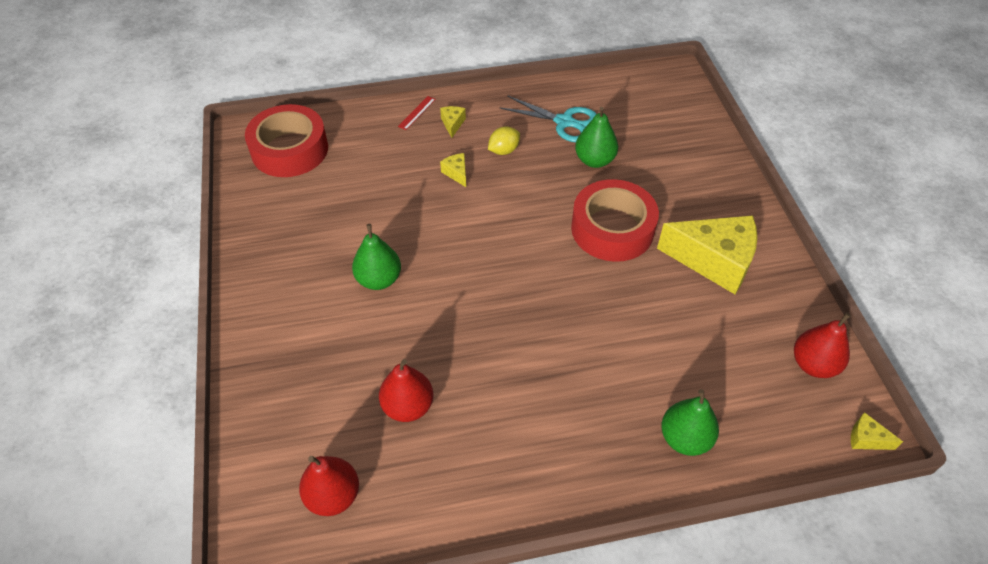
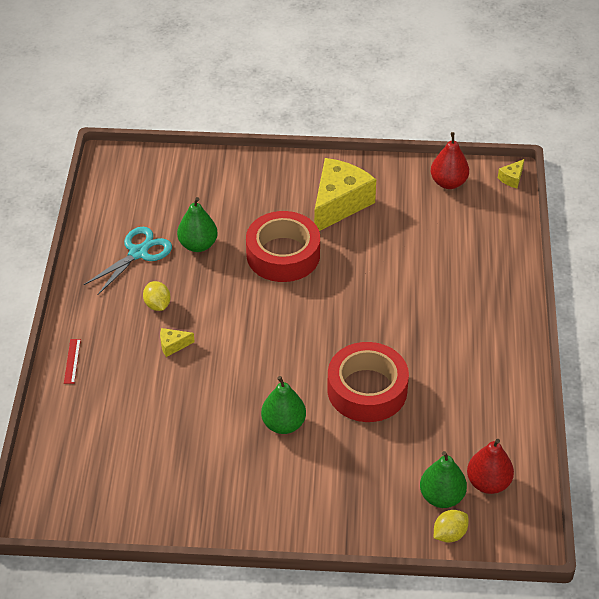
camera: 75 degrees left, 5 degrees down
(253, 465) = (449, 534): none -> yellow lemon
(290, 149) = (80, 476): red tape -> red tape (367, 390)
(408, 406) = (421, 424): red pear -> none
(417, 113) = (72, 361): red ruler -> red ruler turned 45 degrees clockwise
(452, 124) = (103, 336): yellow cheese -> none
(685, 438) = (489, 268): green pear -> green pear (441, 497)

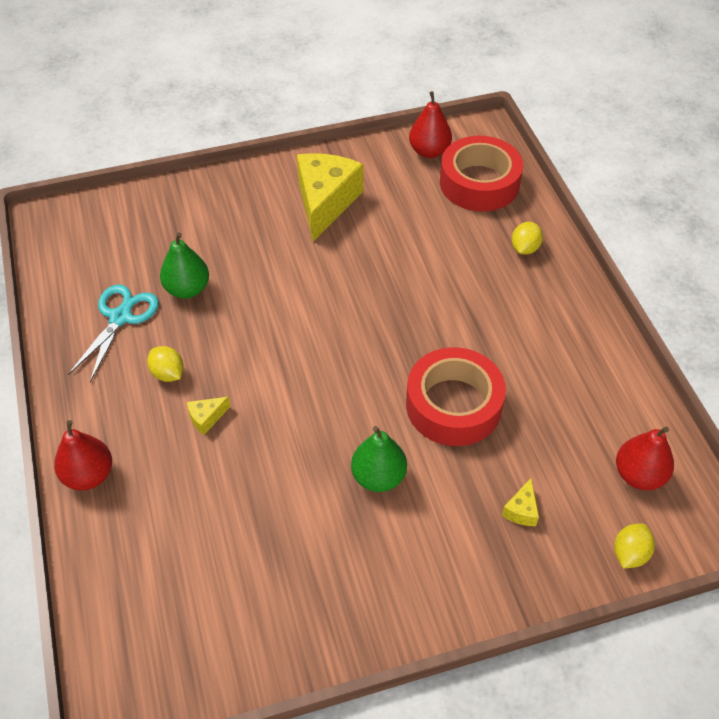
camera: 20 degrees left, 5 degrees up
(72, 361) = (89, 475): red ruler -> red pear
(283, 254) = (289, 274): red tape -> red tape (479, 183)
(441, 497) = (598, 509): green pear -> none
(489, 285) = (524, 248): none -> yellow lemon
(512, 178) = (490, 131): yellow cheese -> yellow cheese (521, 510)

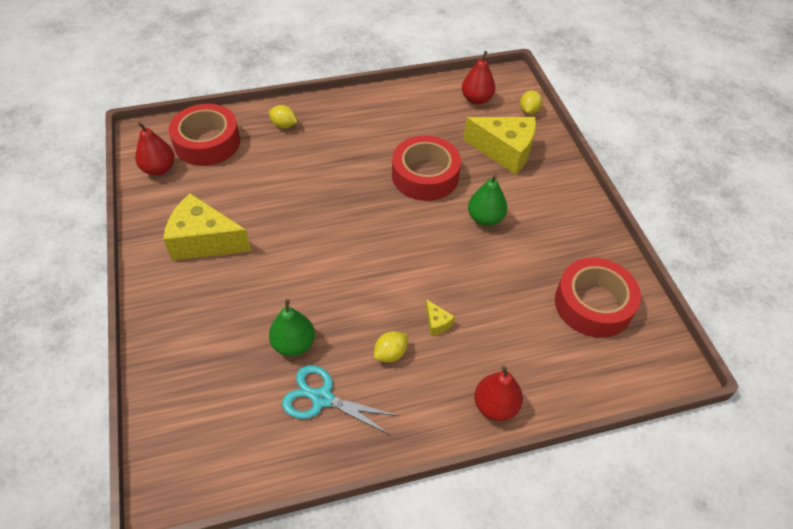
camera: 90 degrees left, 0 degrees up
(227, 606) = (593, 304): none -> red tape
(521, 510) = (504, 151): yellow cheese -> yellow cheese, size x2.45
(629, 554) = (529, 111): yellow lemon -> yellow lemon turned 75 degrees clockwise

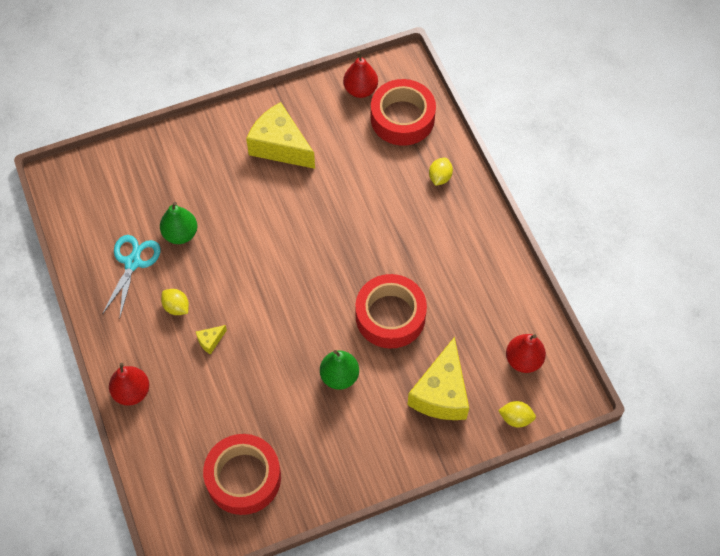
camera: 85 degrees right, 10 degrees up
(204, 241) = (280, 146): yellow cheese -> yellow cheese turned 60 degrees counterclockwise

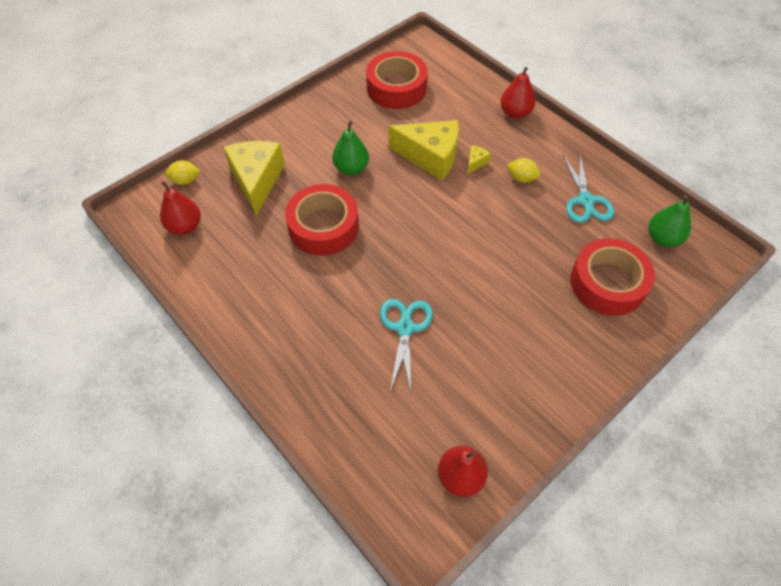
camera: 160 degrees right, 5 degrees down
(180, 234) = (561, 238): green pear -> green pear (662, 238)
(280, 146) = (518, 363): yellow cheese -> yellow cheese (430, 157)
(355, 199) = (405, 328): none -> turquoise scissors
(402, 118) = (390, 452): red tape -> red tape (607, 283)
(440, 177) = (317, 385): yellow lemon -> none

